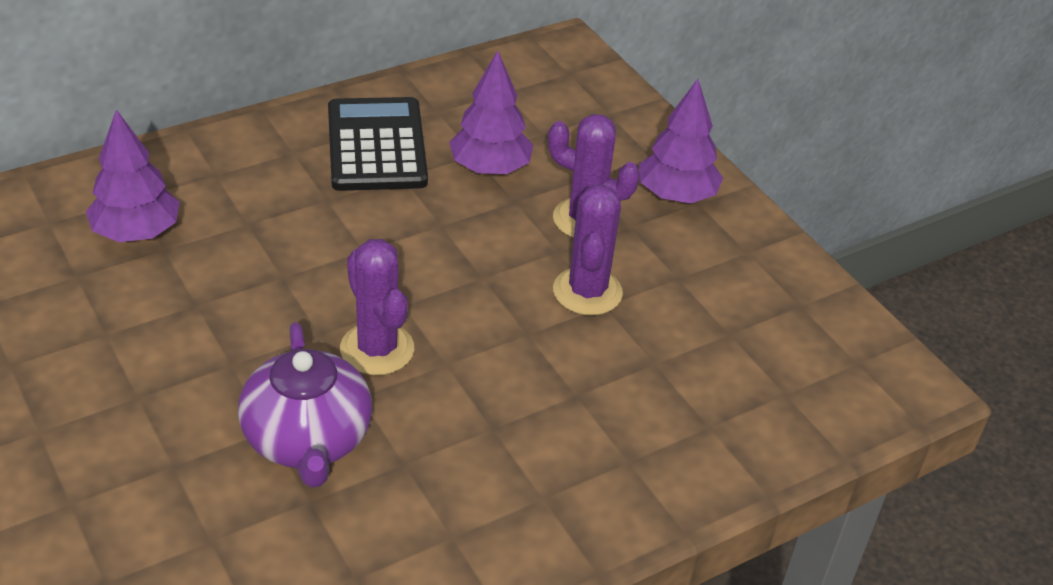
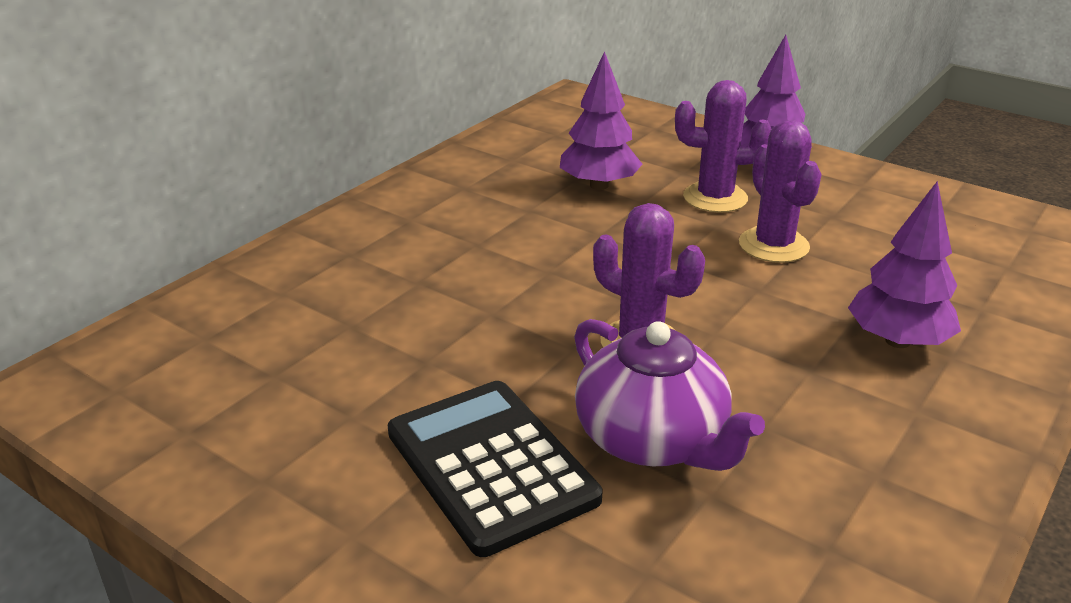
camera: 20 degrees left, 10 degrees down
(137, 232) = (309, 320): purple tree -> purple tree (897, 341)
(376, 146) = (484, 195): black calculator -> black calculator (491, 465)

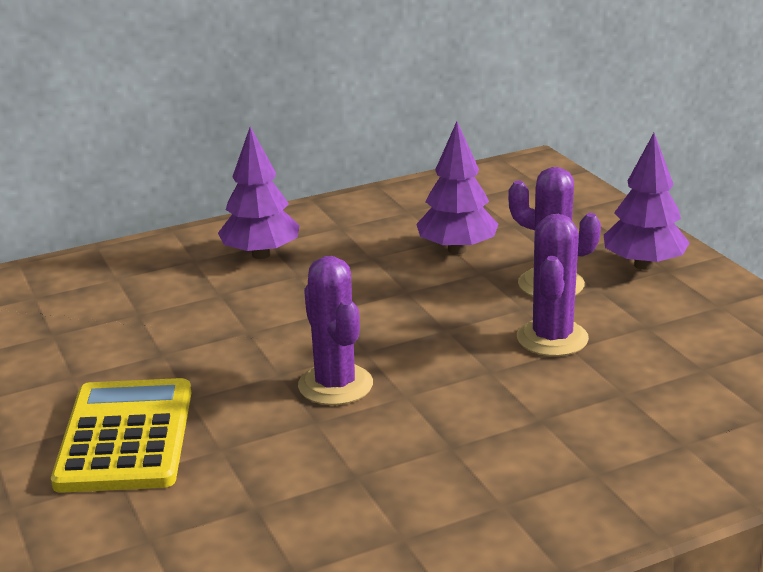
camera: 30 degrees right, 5 degrees down
(491, 465) = (126, 437): black calculator -> yellow calculator
(653, 440) = (258, 457): purple teapot -> none
(897, 341) = (560, 446): purple tree -> purple tree (261, 254)

